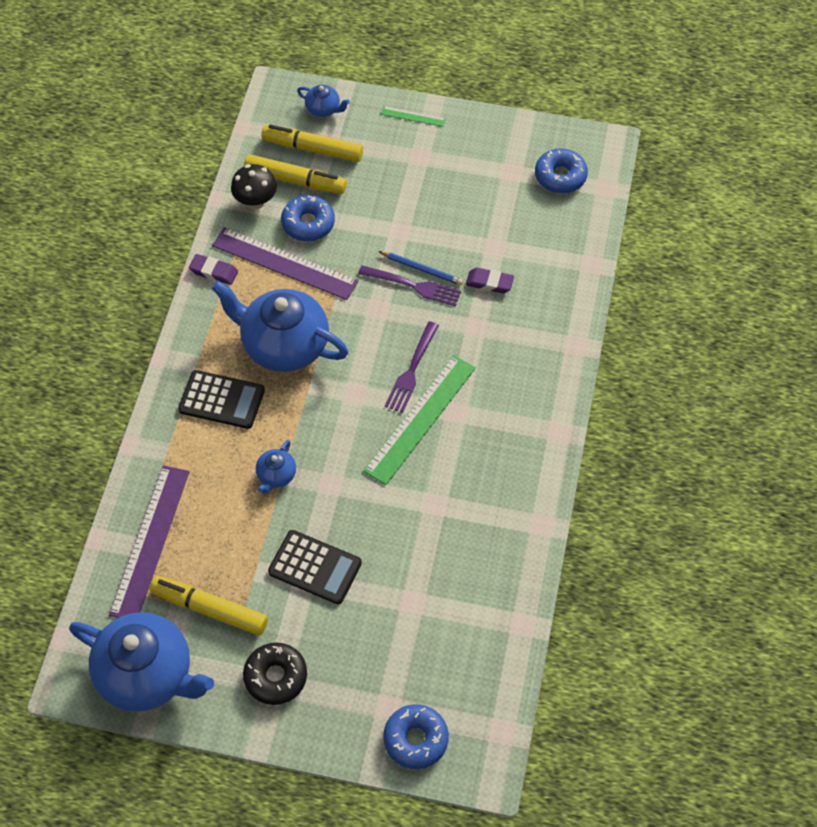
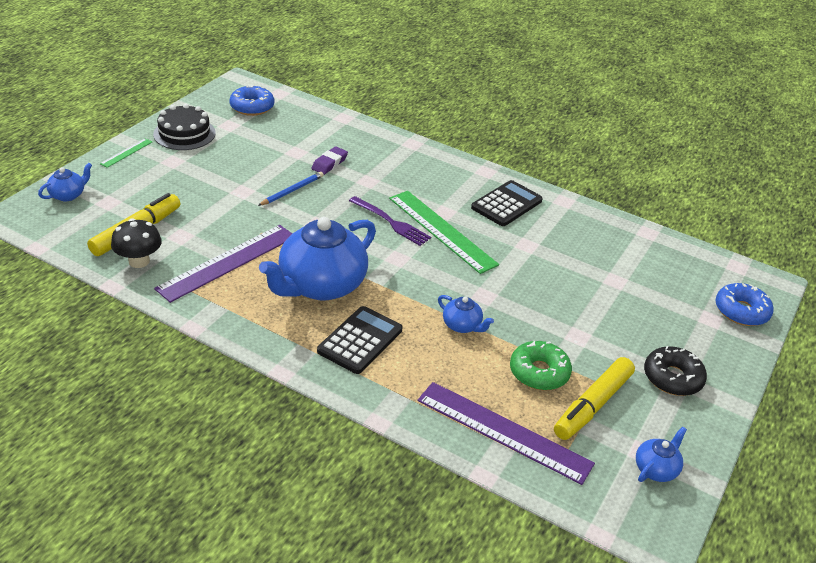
camera: 75 degrees left, 20 degrees down
(147, 674) = (656, 469): blue teapot -> blue teapot, size x0.44
(214, 272) = (203, 309): purple eraser -> none
(236, 555) = (539, 372): none -> green donut
(308, 223) = (193, 237): blue donut -> none
(313, 149) = (109, 213): yellow marker -> none
(315, 567) = (567, 326): black calculator -> black calculator (506, 204)
(413, 286) = (306, 199): purple fork -> none
(473, 144) = (184, 133): none -> black cake

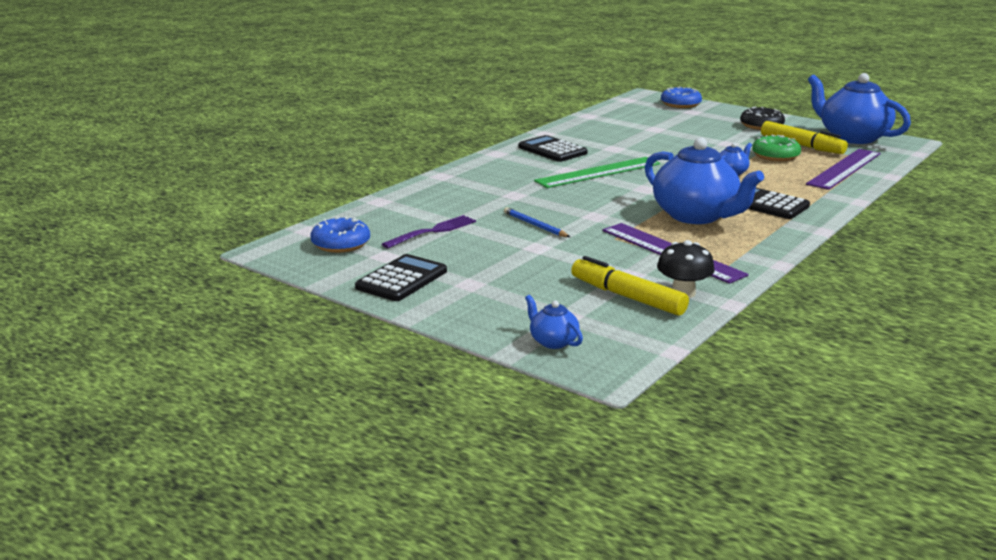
camera: 80 degrees left, 15 degrees down
(126, 153) = (447, 311): green ruler -> none
(184, 133) = (402, 279): black cake -> black calculator
(329, 163) = (480, 209): purple eraser -> none
(391, 222) = (588, 188): purple fork -> purple fork (432, 231)
(656, 469) = (852, 137): blue teapot -> blue teapot, size x2.27

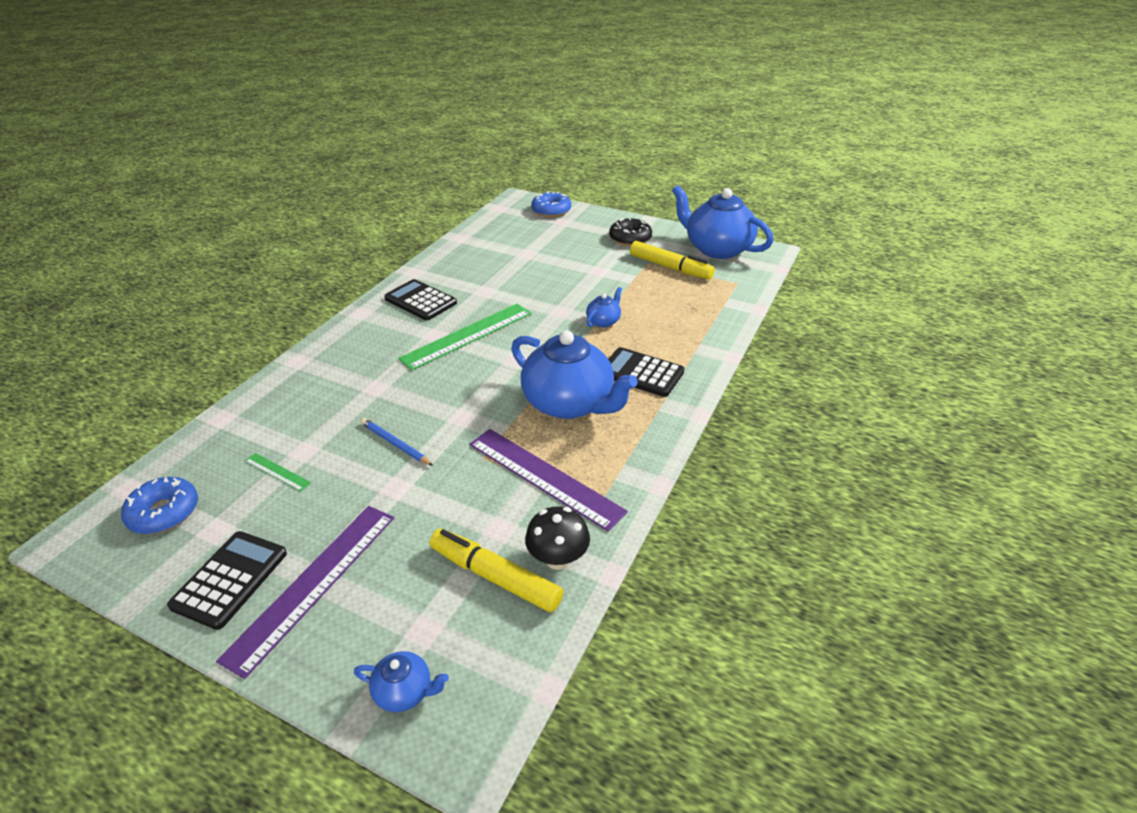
camera: 10 degrees left, 15 degrees up
(432, 231) = (277, 472): purple fork -> green ruler
(553, 341) = (405, 691): blue teapot -> blue teapot turned 150 degrees clockwise
(775, 156) = (646, 287): green donut -> none
(844, 169) = (713, 302): purple ruler -> purple ruler (313, 584)

